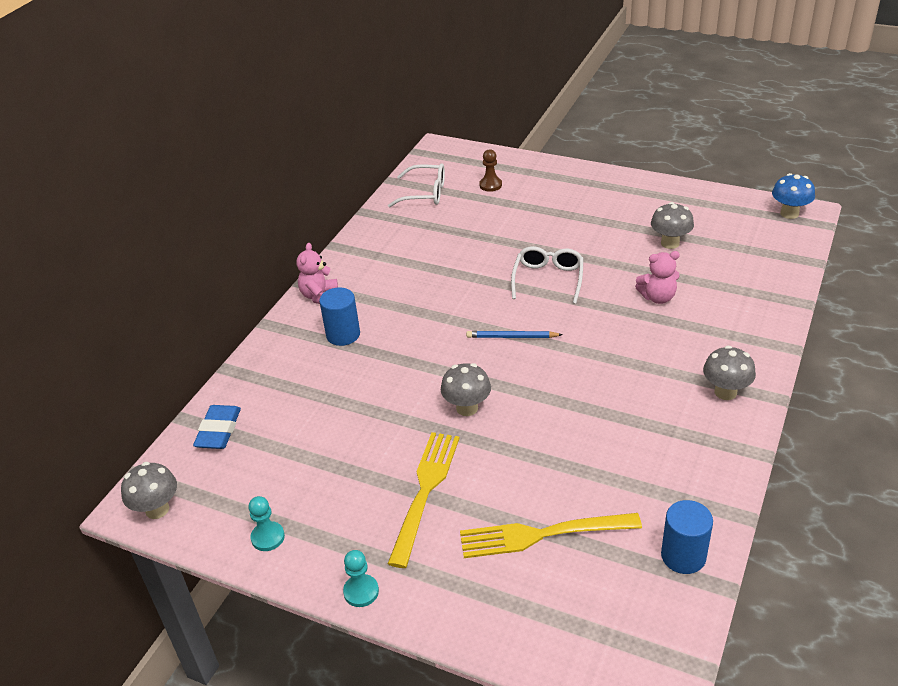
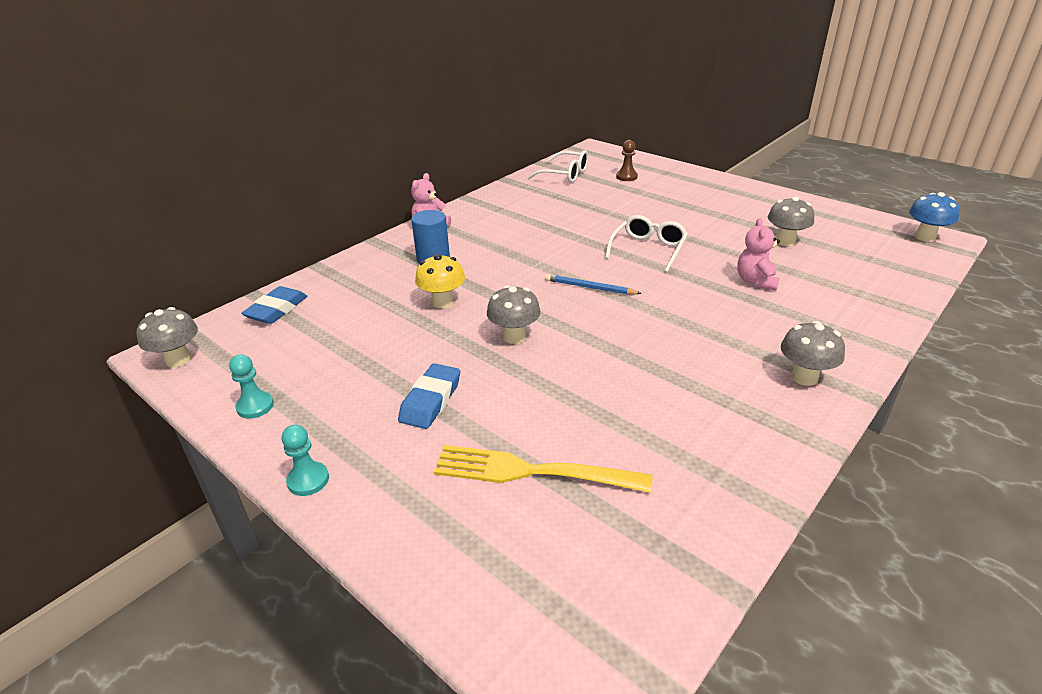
camera: 15 degrees right, 5 degrees down
(380, 385) = (442, 302): none -> yellow mushroom
(425, 491) = (431, 400): yellow fork -> blue eraser
(657, 297) = (756, 281): pink teddy bear -> pink teddy bear turned 90 degrees clockwise
(683, 556) = (691, 538): blue cylinder -> none

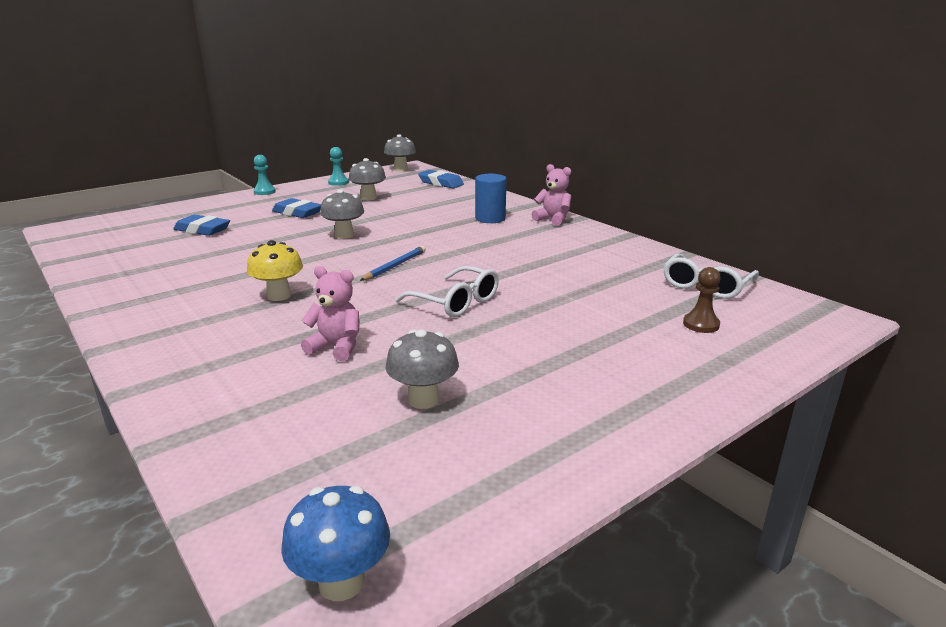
camera: 100 degrees right, 10 degrees down
(442, 302) = (414, 219): yellow mushroom -> yellow mushroom (279, 296)
(532, 471) = (202, 230): yellow fork -> blue eraser
(804, 377) = (160, 327): grey mushroom -> grey mushroom (368, 198)

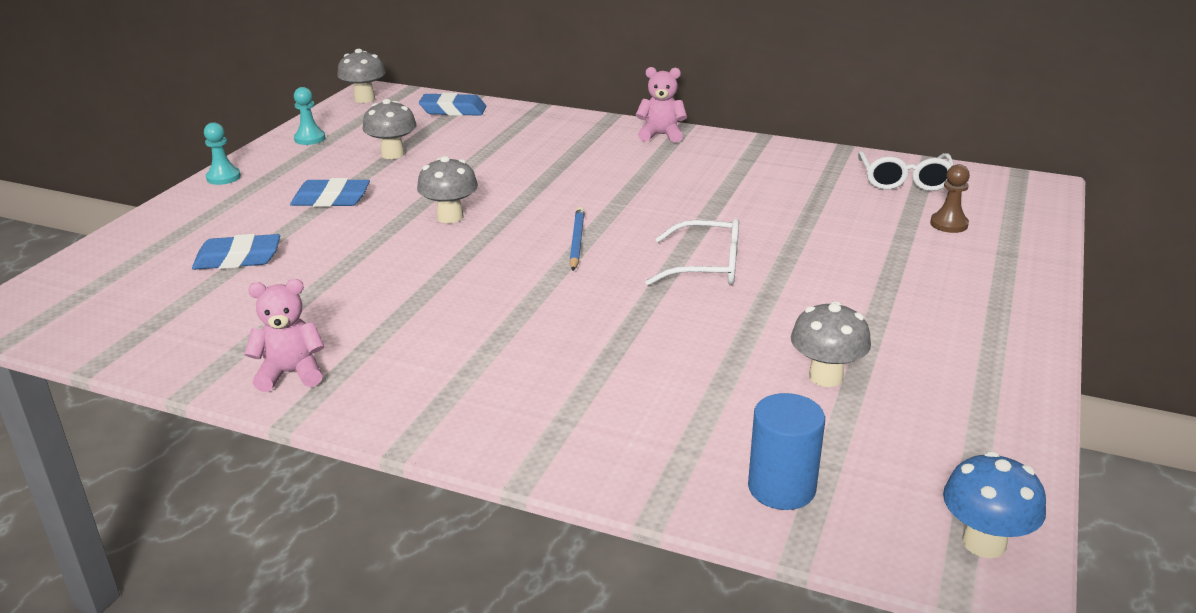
camera: 30 degrees left, 5 degrees up
(279, 296) = (503, 318): yellow mushroom -> none
(336, 347) = (665, 355): pink teddy bear -> pink teddy bear (291, 373)
(490, 219) = (590, 150): blue cylinder -> blue cylinder (781, 488)

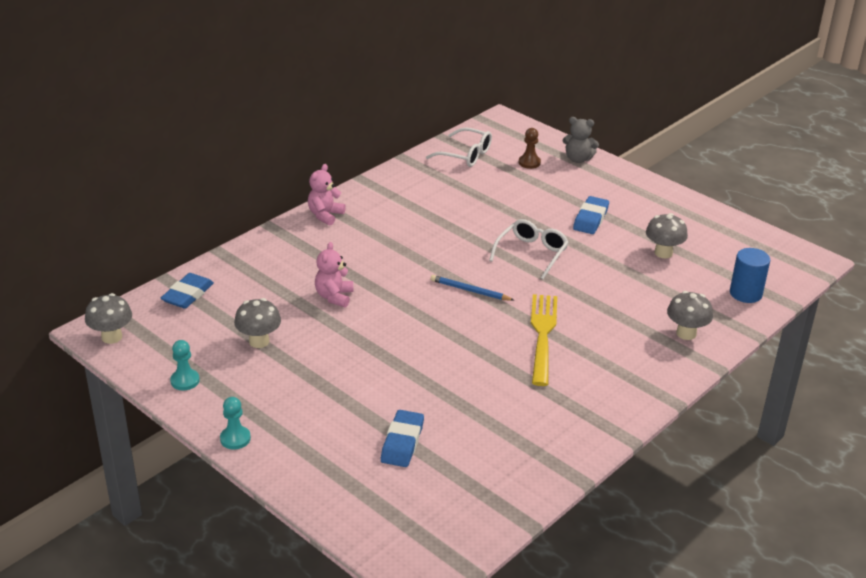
camera: 70 degrees left, 5 degrees up
(291, 373) = (578, 433): pink teddy bear -> pink teddy bear (334, 297)
(331, 199) = (326, 385): blue eraser -> blue eraser (590, 219)
(450, 217) = (398, 334): grey mushroom -> grey mushroom (686, 333)
(509, 308) = (542, 335): none -> yellow fork
(984, 543) = (796, 257): blue mushroom -> none
(1016, 258) = (578, 159): none -> grey teddy bear

